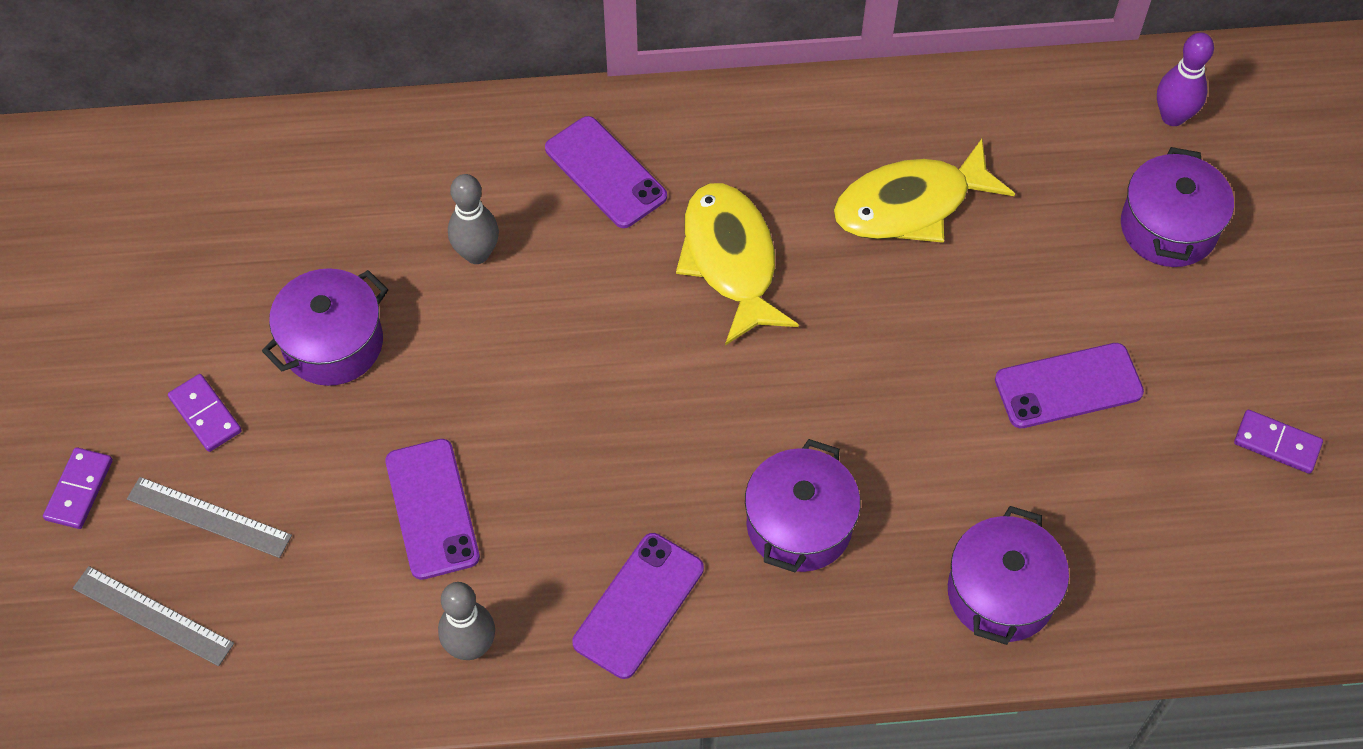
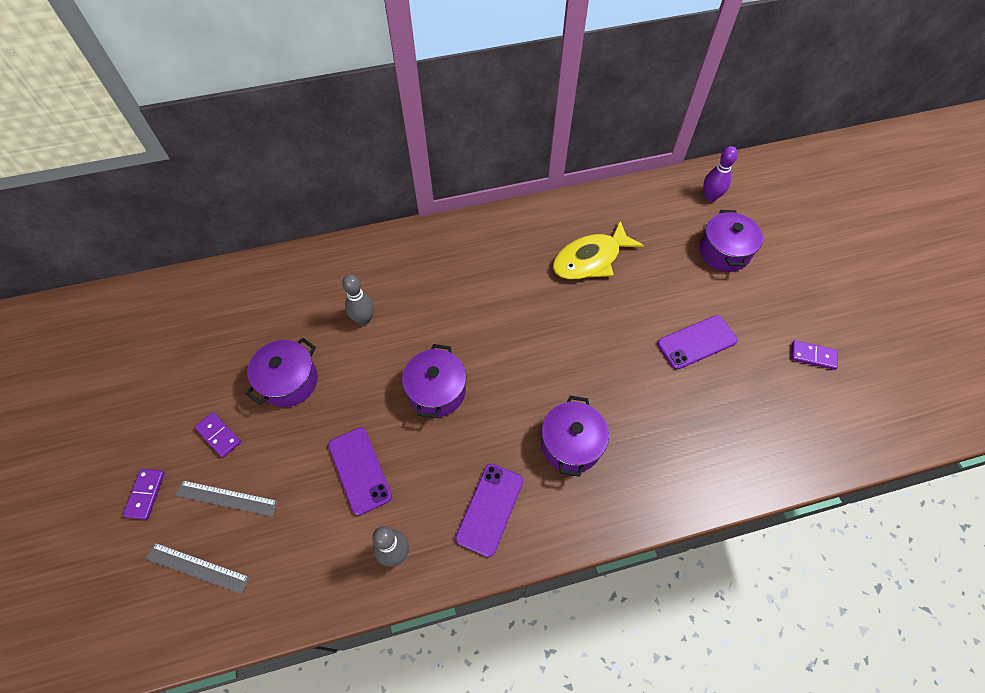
camera: 10 degrees left, 0 degrees up
(605, 172) = (427, 265): purple phone -> none
(730, 260) = (502, 302): yellow fish -> none
(1001, 593) = (692, 465): purple pot -> purple pot (436, 391)

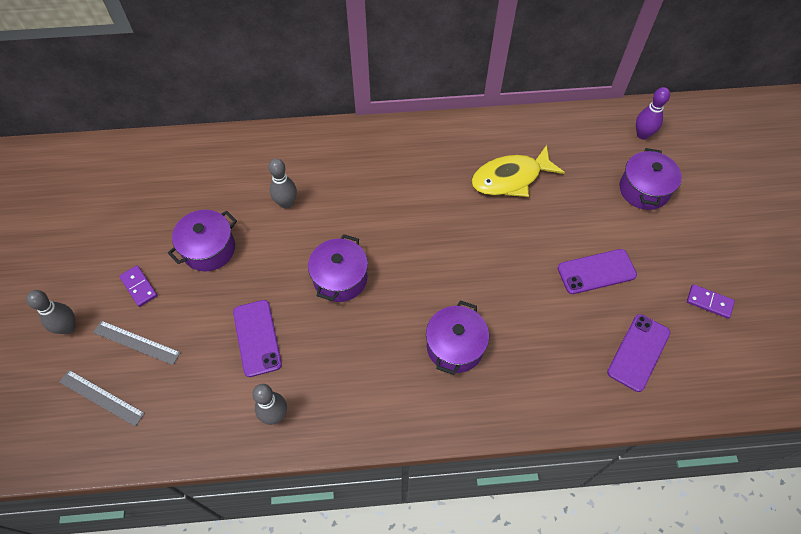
camera: 10 degrees right, 0 degrees up
(145, 494) = (68, 327): purple domino -> grey bowling pin
(489, 509) = (367, 391): purple phone -> purple phone (638, 352)

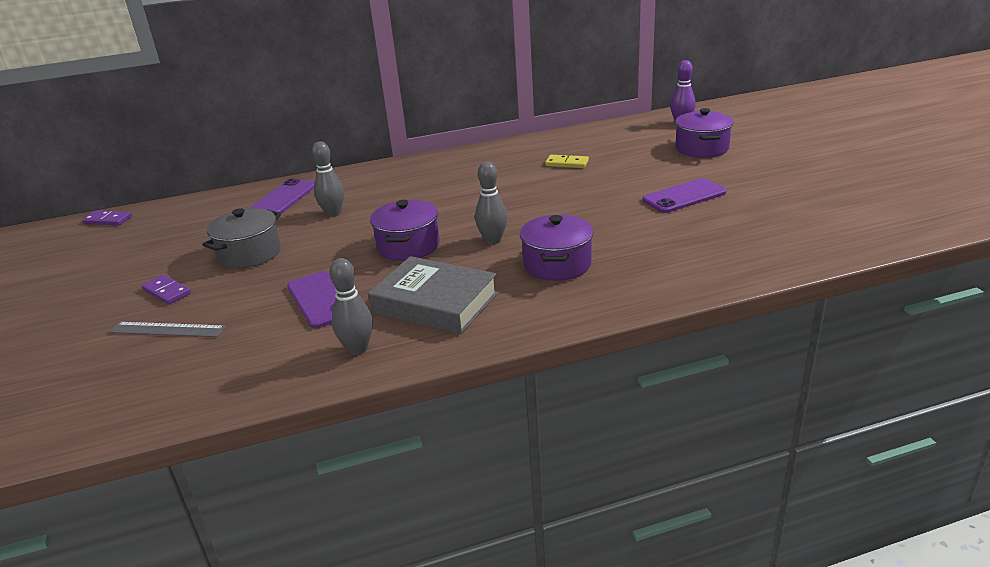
camera: 10 degrees left, 30 degrees down
(68, 327) = (75, 335): grey bowling pin -> grey bowling pin (493, 240)
(101, 397) = (123, 378): grey ruler -> none
(209, 249) = (250, 254): purple pot -> grey pot
(345, 371) = (435, 303): none -> grey book
(510, 178) = (567, 163): yellow fish -> yellow domino
(638, 352) = (759, 233): purple phone -> purple phone (284, 198)
(709, 302) = (809, 193): purple domino -> purple domino (108, 220)

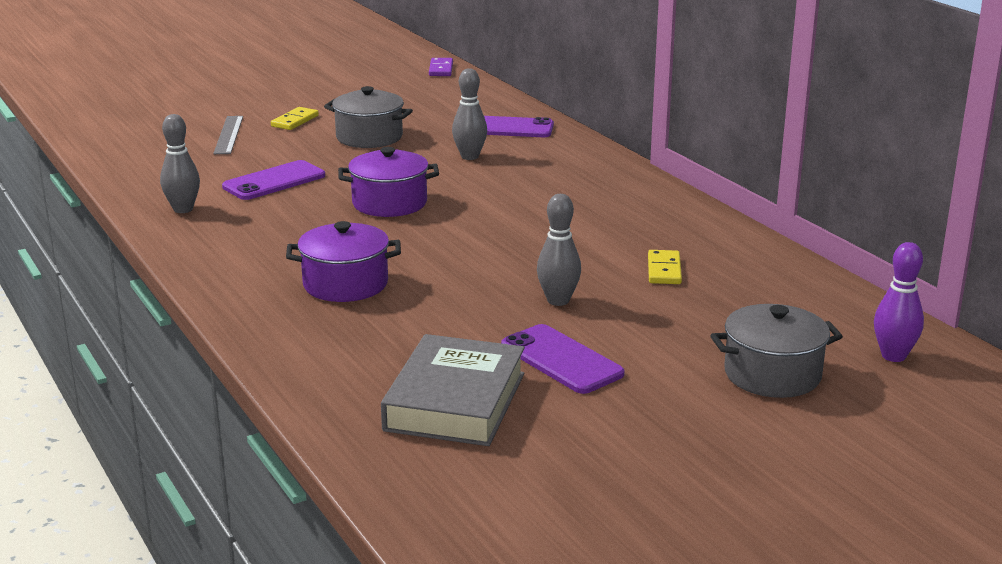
camera: 75 degrees right, 5 degrees down
(166, 292) = (295, 121): purple domino -> yellow domino
(435, 303) = (262, 231): grey book -> grey book (455, 401)
(493, 240) = (407, 244): grey bowling pin -> grey bowling pin (558, 301)
(702, 148) = (772, 375): purple pot -> grey pot

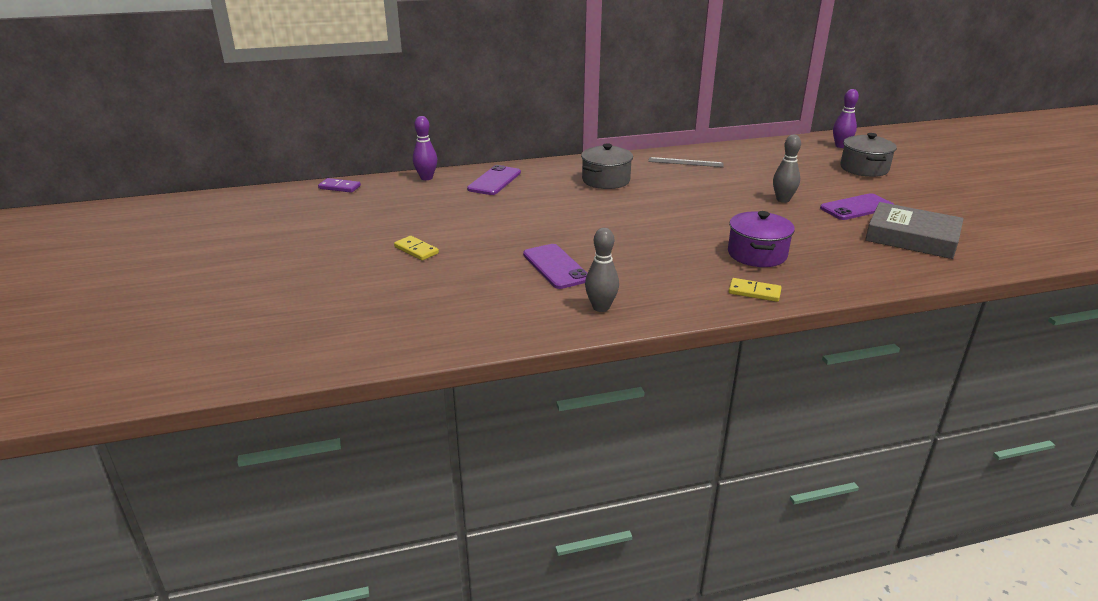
camera: 75 degrees left, 5 degrees up
(229, 135) = (428, 280): grey ruler -> grey ruler (685, 162)
(369, 137) = (479, 225): grey pot -> grey pot (606, 180)
(389, 203) = (620, 229): purple pot -> none
(470, 156) = (543, 197): grey bowling pin -> none
(494, 98) = (426, 178): none -> purple bowling pin
(664, 270) = (744, 172): yellow domino -> yellow domino (754, 292)

